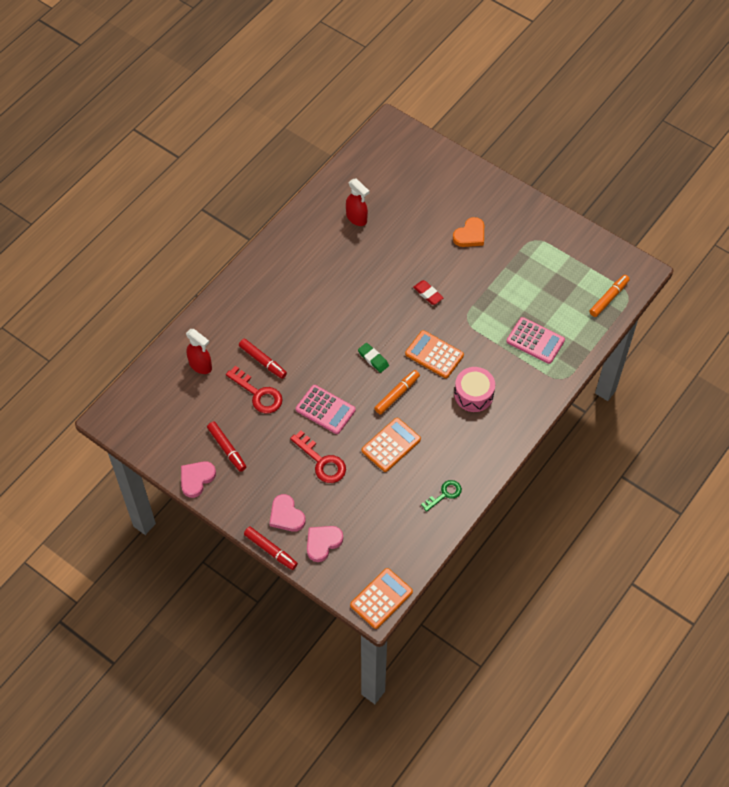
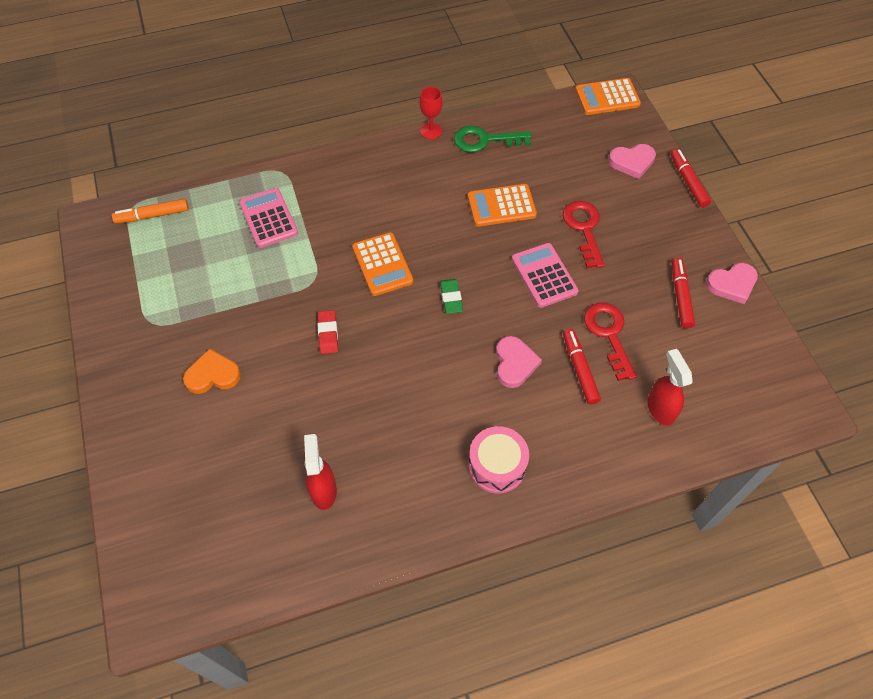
camera: 145 degrees left, 0 degrees up
(286, 515) = (653, 202): pink heart -> pink heart (514, 363)
(397, 394) = (456, 248): orange marker -> none
(444, 494) = (485, 140): green key -> green key, size x1.53
(473, 394) = (379, 205): pink drum -> pink drum (497, 465)
(490, 477) = (431, 131): none -> red goblet

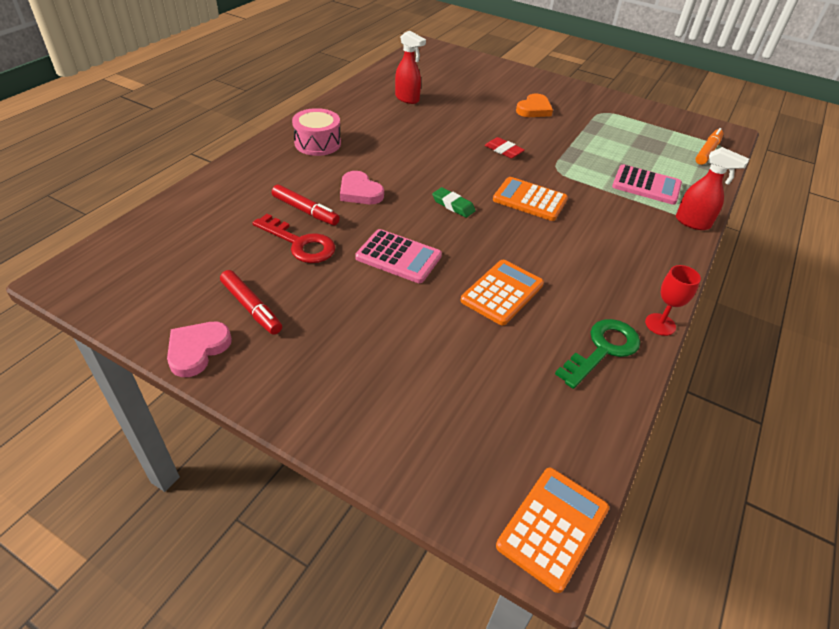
camera: 135 degrees right, 15 degrees down
(584, 229) = (402, 317): red key -> none
(632, 162) = (423, 434): pink heart -> none
(660, 408) = (217, 217): red spray bottle -> red spray bottle (693, 223)
(688, 182) = (329, 454): red marker -> none

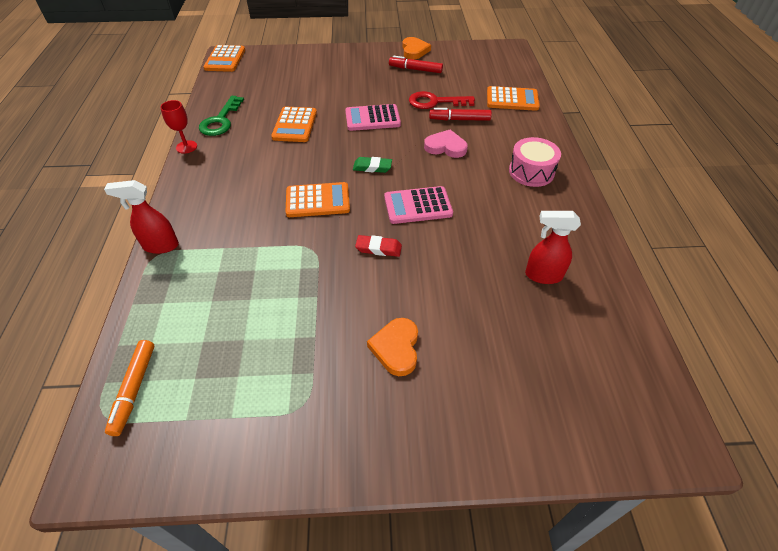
camera: 150 degrees right, 5 degrees up
(197, 350) = (414, 51): pink heart -> orange heart
(214, 205) = (512, 99): none -> orange calculator
(646, 185) = (213, 274): pink calculator -> pink calculator (418, 206)

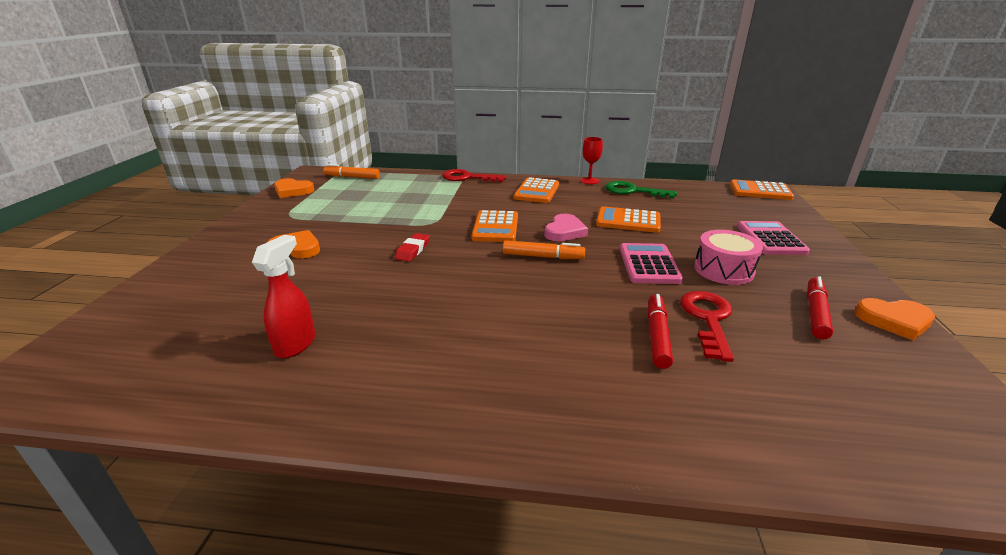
camera: 100 degrees right, 20 degrees down
(160, 246) = (468, 178): red spray bottle -> red key
(196, 454) = (293, 191): none -> orange heart
(372, 167) = (543, 256): green eraser -> orange marker
(418, 206) = (464, 277): pink calculator -> pink calculator (771, 239)
(445, 147) = (580, 312): pink heart -> pink heart (564, 231)
(512, 99) = (749, 419): orange calculator -> orange calculator (536, 191)
(531, 172) = (501, 386): pink drum -> pink drum (723, 270)

